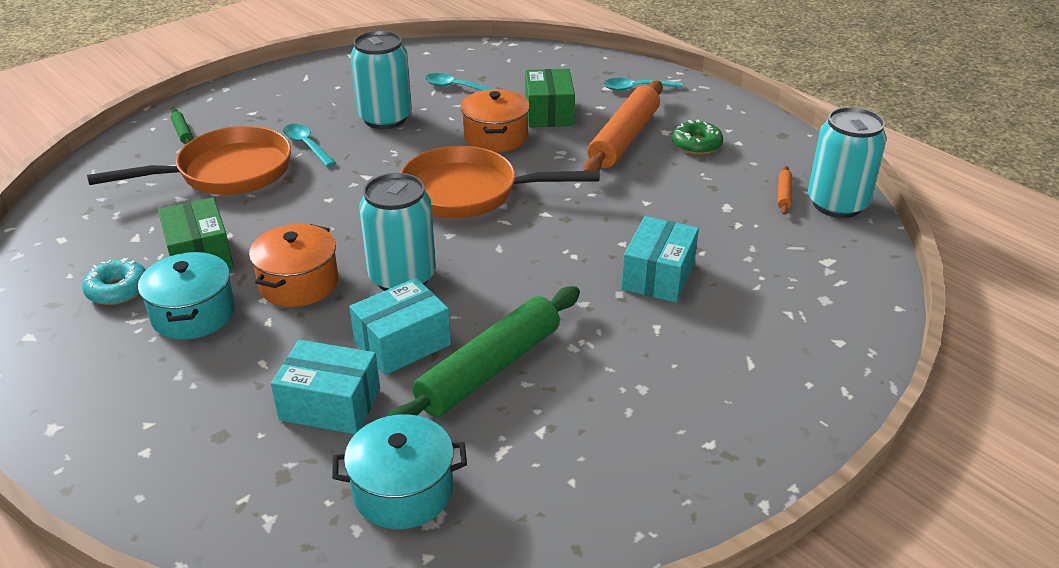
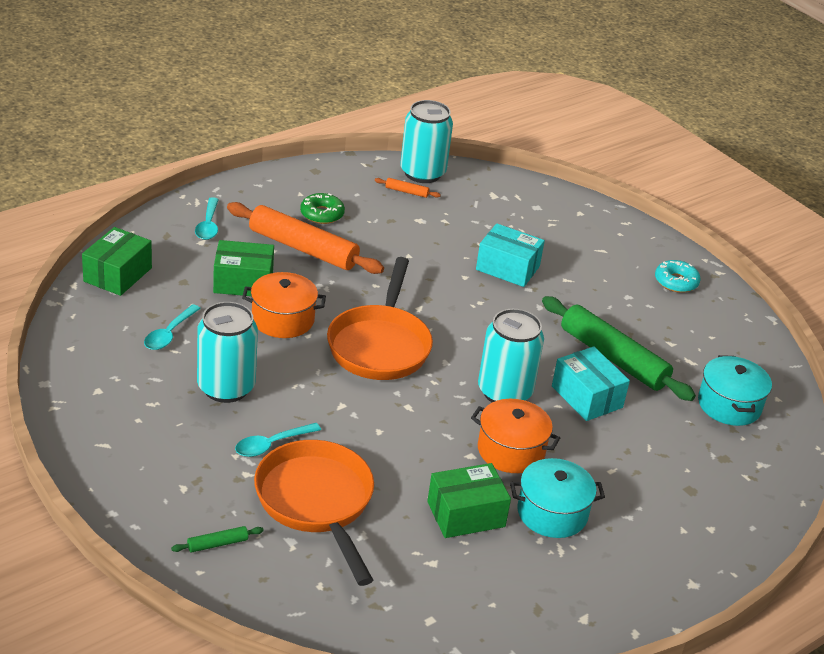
camera: 90 degrees left, 0 degrees up
(118, 289) = (516, 566): turquoise donut -> turquoise donut (676, 282)
(330, 404) = (654, 435): turquoise box -> none
(535, 58) = (118, 274): none -> green box

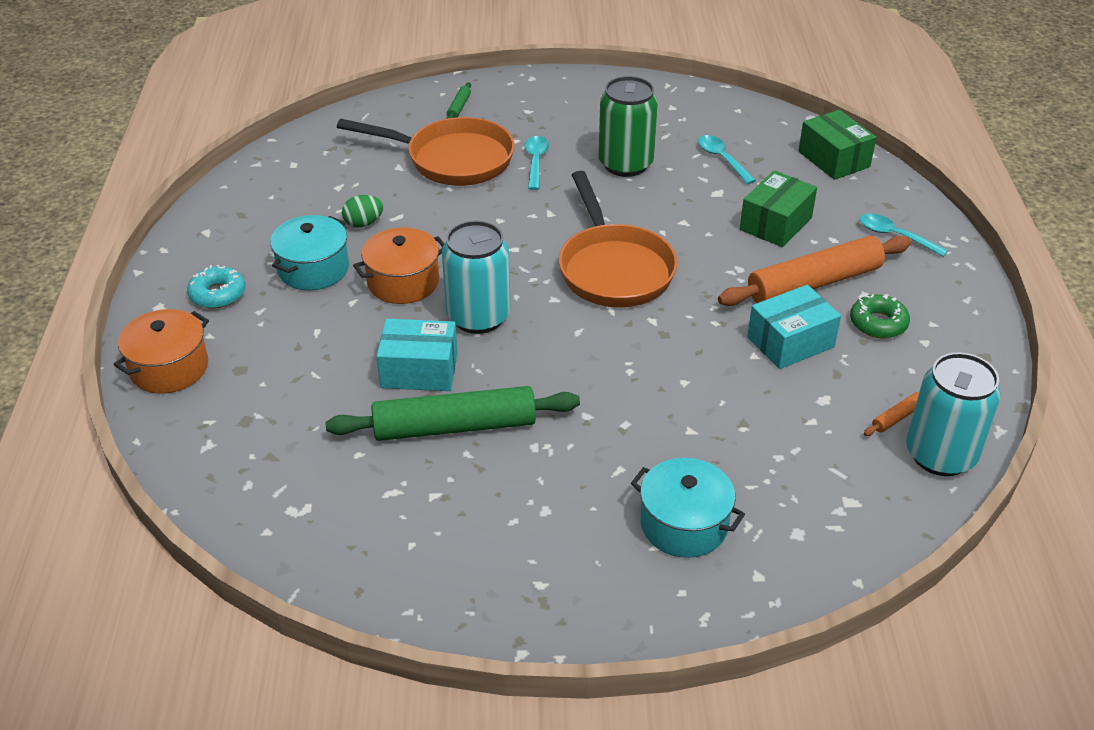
camera: 130 degrees right, 5 degrees up
(226, 387) = (625, 164): turquoise can -> green can
(283, 319) = (698, 226): orange pot -> orange pot (169, 368)
(380, 345) = (613, 268): orange pan -> orange pan turned 150 degrees counterclockwise
(466, 514) = (363, 223): green box -> green egg
(507, 268) = (677, 427): turquoise box -> turquoise box (790, 342)
(676, 282) = (537, 583): turquoise donut -> turquoise donut (217, 294)
(729, 405) = (301, 478): turquoise pot -> turquoise pot (684, 524)

